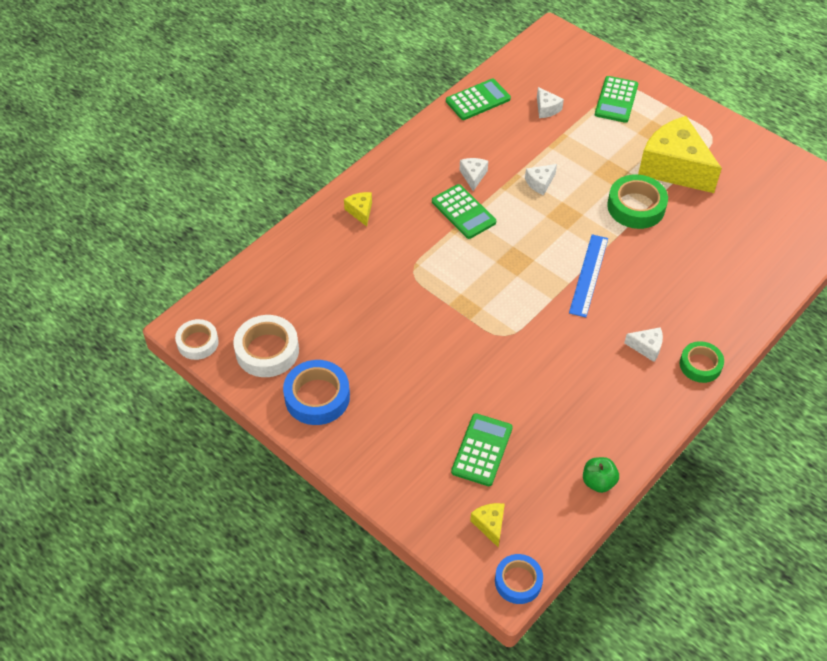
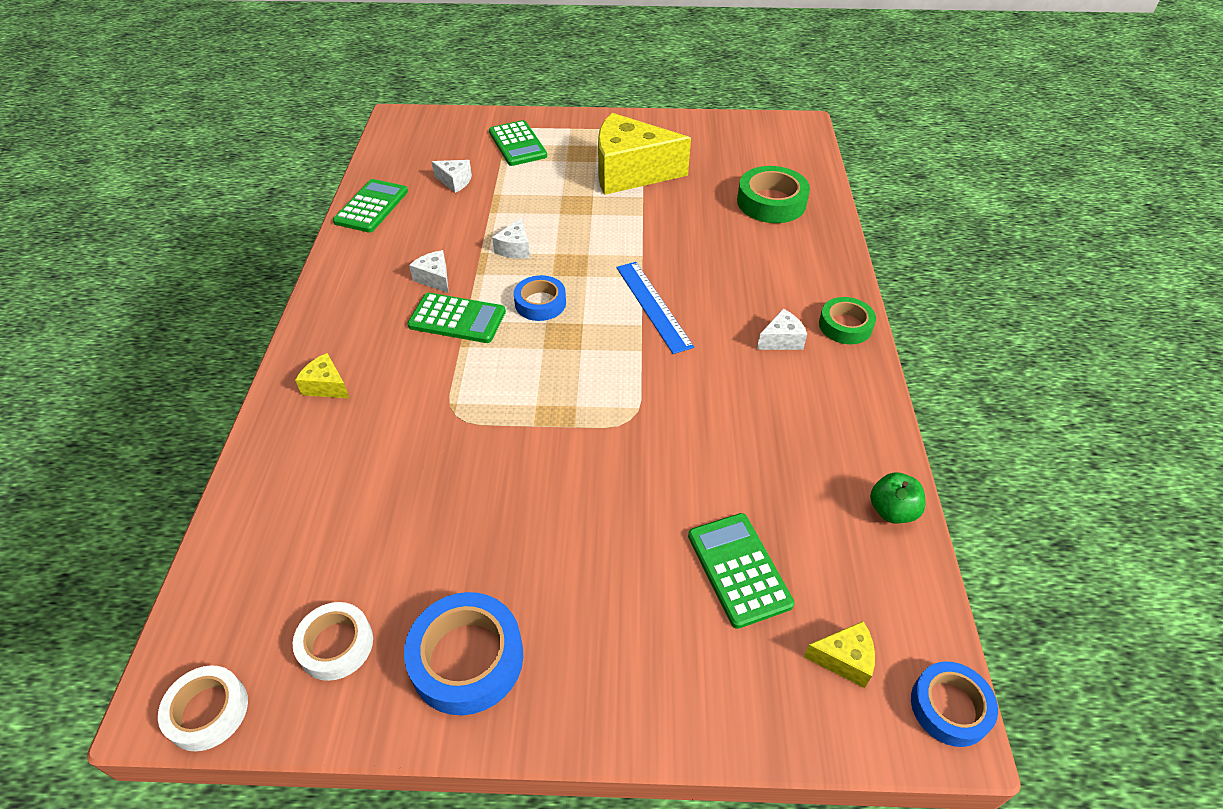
camera: 40 degrees left, 5 degrees down
(267, 351) = (336, 645): white tape -> white tape, size x0.65
(490, 525) = (844, 659): yellow cheese -> yellow cheese turned 150 degrees clockwise
(521, 231) = (540, 303): none -> blue tape
(636, 207) = (632, 221): green tape -> green tape (771, 202)

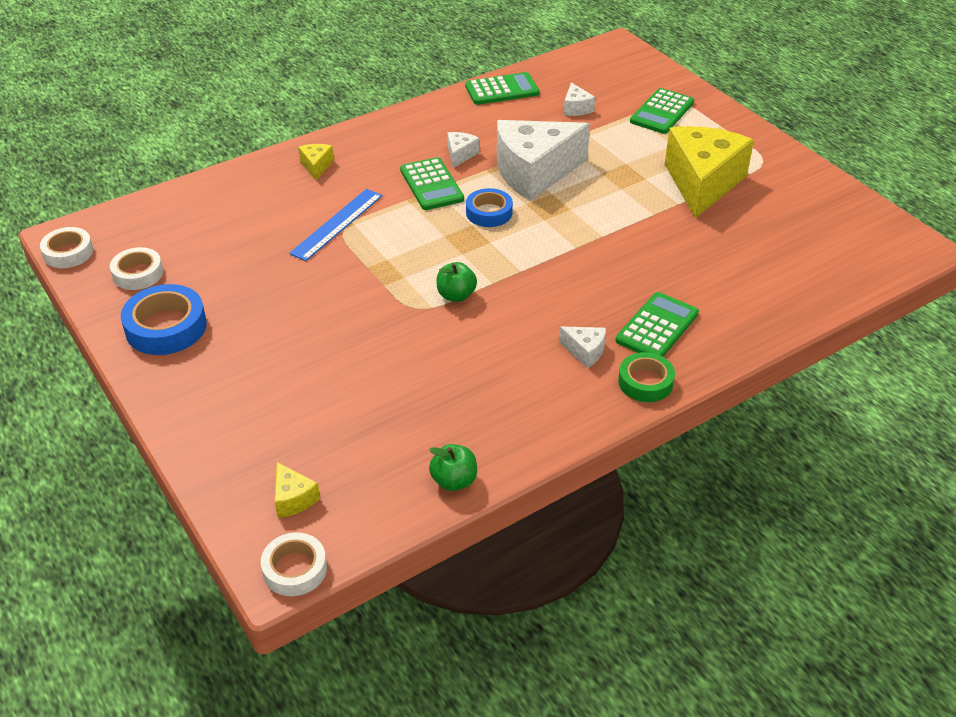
camera: 55 degrees right, 5 degrees down
(515, 248) = (534, 172): white cheese -> white cheese, size x2.41
(630, 172) = (702, 183): yellow cheese -> yellow cheese turned 45 degrees clockwise
(637, 382) = (456, 295): none -> green apple
(653, 306) = (548, 267): blue ruler -> blue ruler (337, 224)
(738, 569) = (327, 417): green calculator -> green calculator (657, 327)
(771, 202) = (766, 276): green tape -> none
(950, 707) = (295, 569): blue tape -> white tape

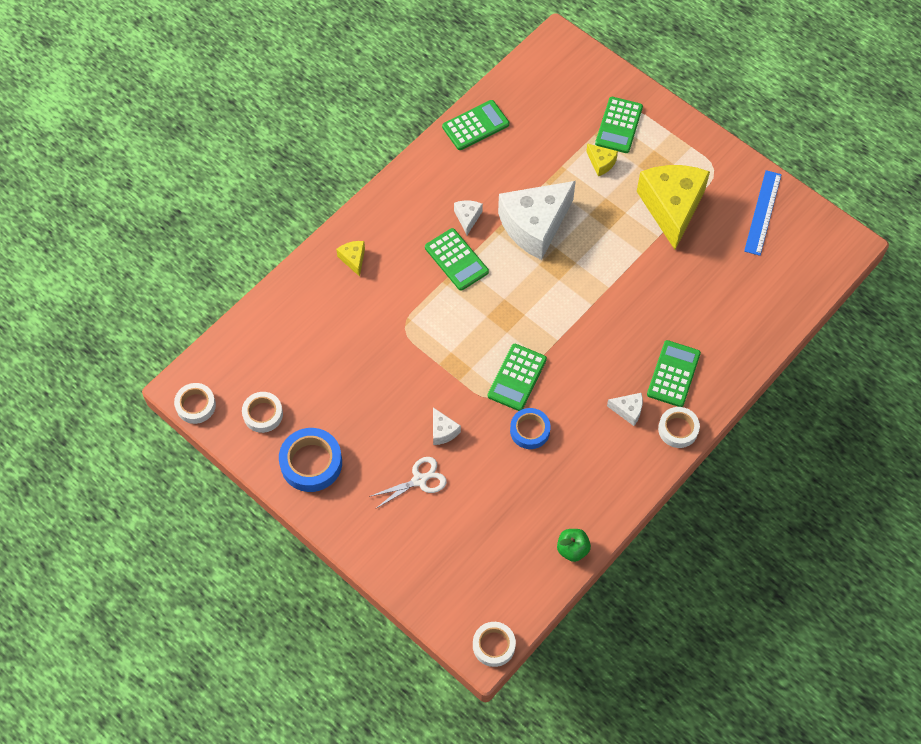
camera: 15 degrees left, 20 degrees up
(287, 369) = (419, 480): none -> white scissors
(293, 499) = (470, 591): yellow cheese -> yellow cheese (601, 163)
(337, 224) = (397, 323): blue ruler -> blue ruler (763, 212)
(456, 295) = (517, 377): green apple -> green calculator
(489, 213) = (513, 281): blue tape -> blue tape (530, 430)
(576, 108) = (546, 136): white cheese -> white cheese (443, 431)
(645, 382) = (678, 429): green tape -> white tape

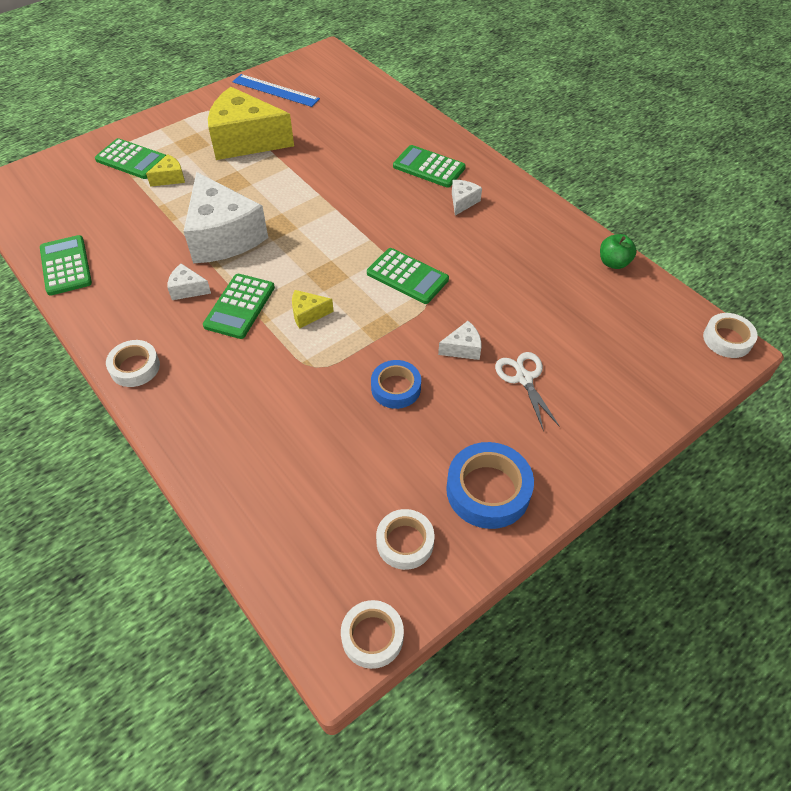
camera: 80 degrees left, 10 degrees down
(353, 259) = (198, 407): yellow cheese -> yellow cheese (308, 314)
(456, 260) = (240, 306): green calculator -> green calculator turned 135 degrees clockwise
(530, 430) = (473, 275): blue tape -> blue tape (396, 388)
(678, 429) = (488, 173): white tape -> white tape (135, 367)

